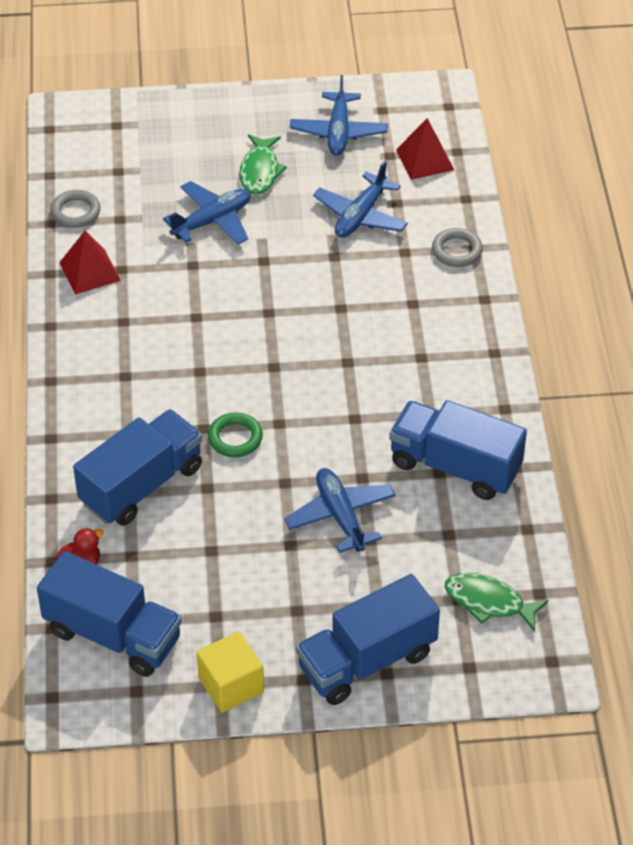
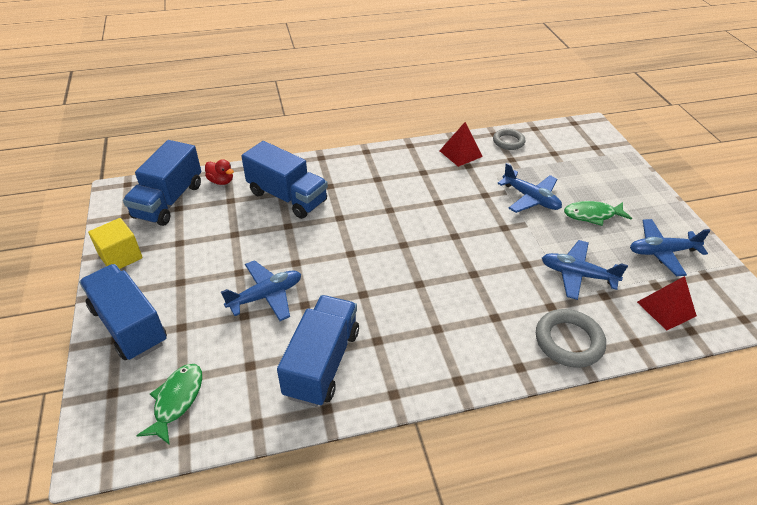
camera: 80 degrees right, 5 degrees down
(235, 438) = (333, 233): green ring -> none
(457, 251) = (568, 341): grey ring -> grey ring, size x1.51

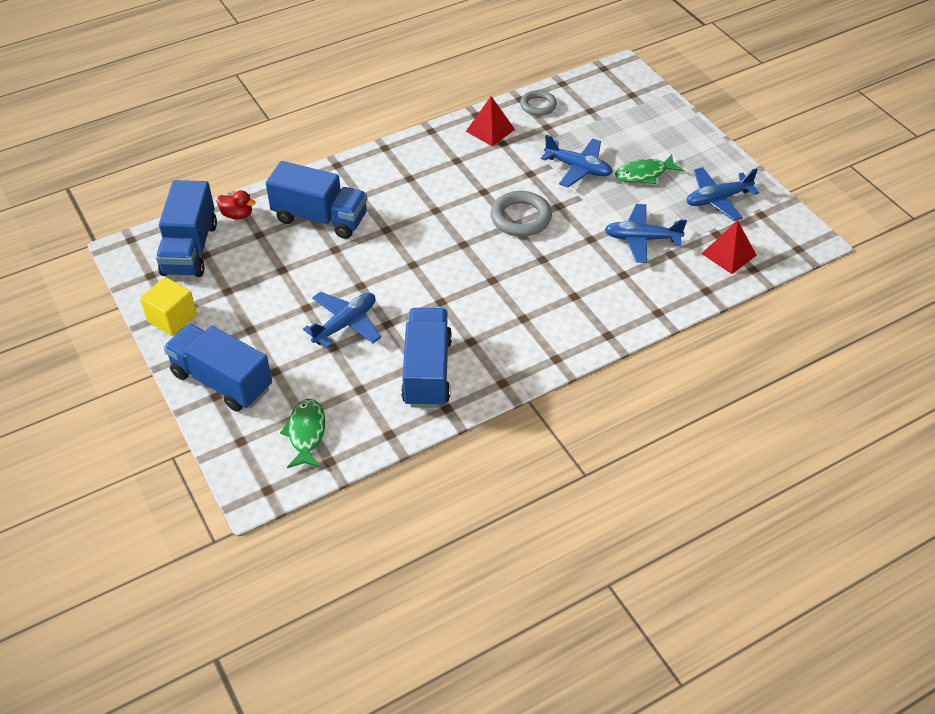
camera: 15 degrees left, 5 degrees up
(568, 341) = (646, 303): grey ring -> grey ring (521, 218)

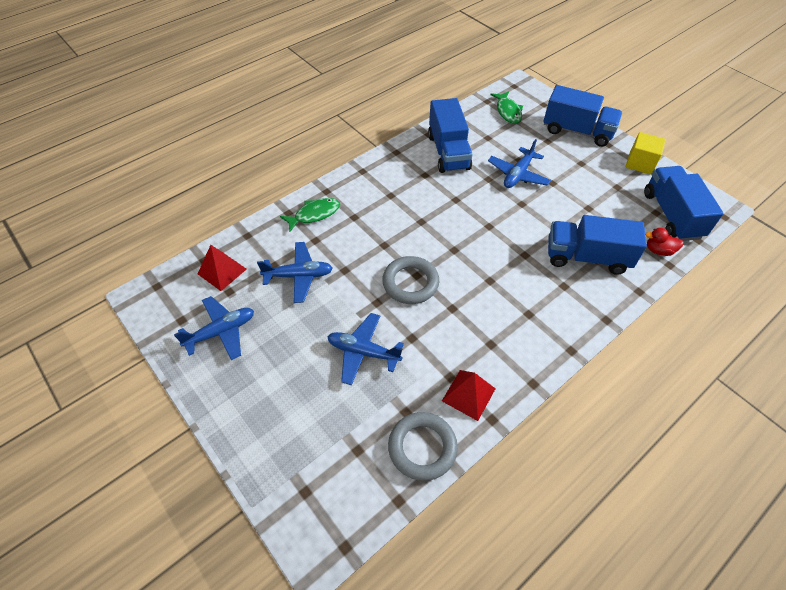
camera: 170 degrees right, 5 degrees up
(538, 106) = (422, 447): grey ring -> grey ring, size x1.51
(644, 174) = (294, 354): green fish -> green fish (314, 214)

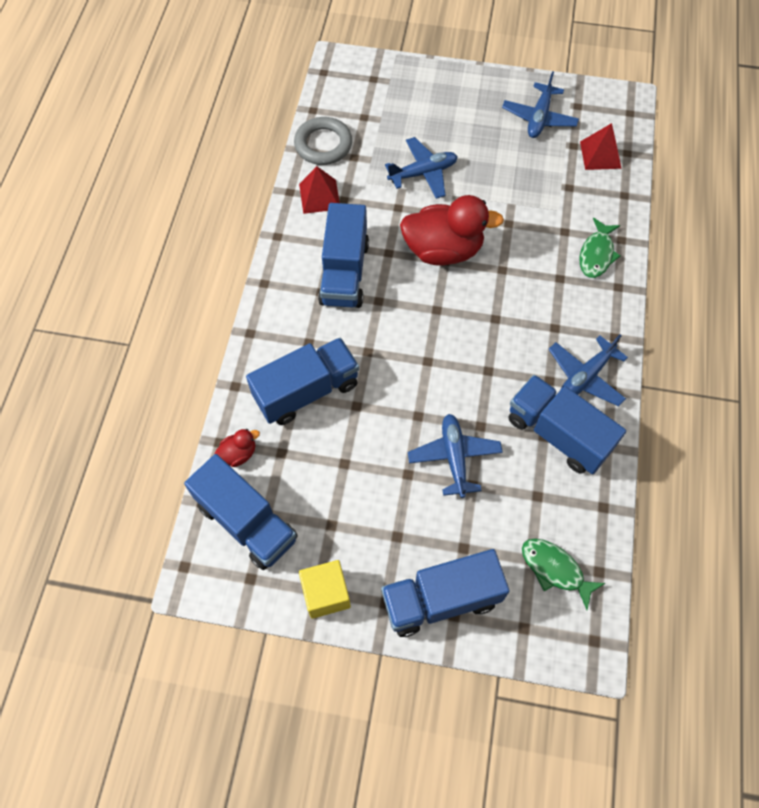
camera: 140 degrees right, 10 degrees up
(299, 276) = (538, 192): blue plane -> blue plane (585, 376)
(410, 283) = (443, 250): grey ring -> red duck
(499, 316) = (344, 272): none -> blue truck

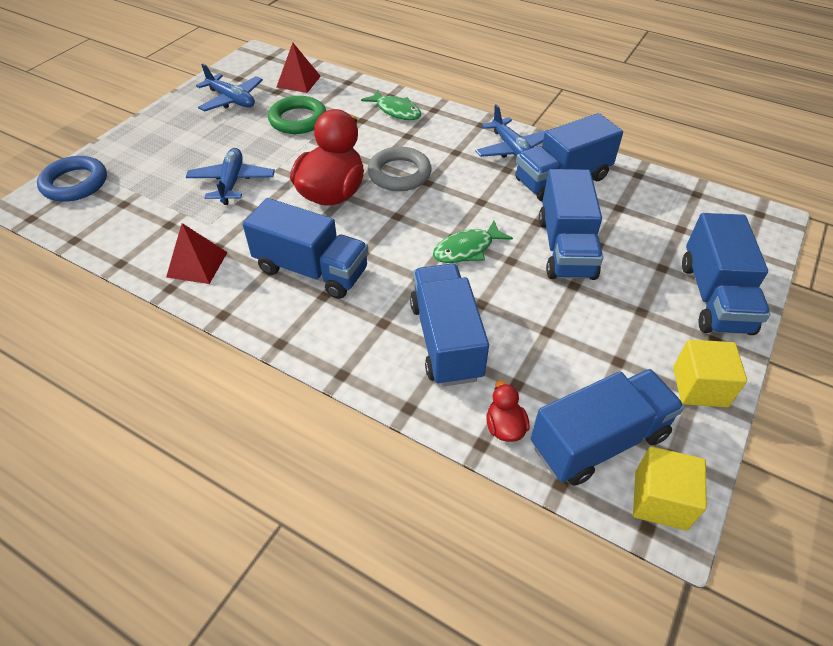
camera: 70 degrees left, 15 degrees down
(209, 573) = (660, 500): none -> yellow cube
(323, 144) = (130, 243): grey ring -> grey ring (399, 174)
(372, 74) = (75, 183): none -> blue ring
(454, 457) = (565, 248): blue plane -> blue truck
(536, 181) = (298, 120): none -> green ring
(555, 569) = (692, 217): green fish -> green fish (467, 249)

